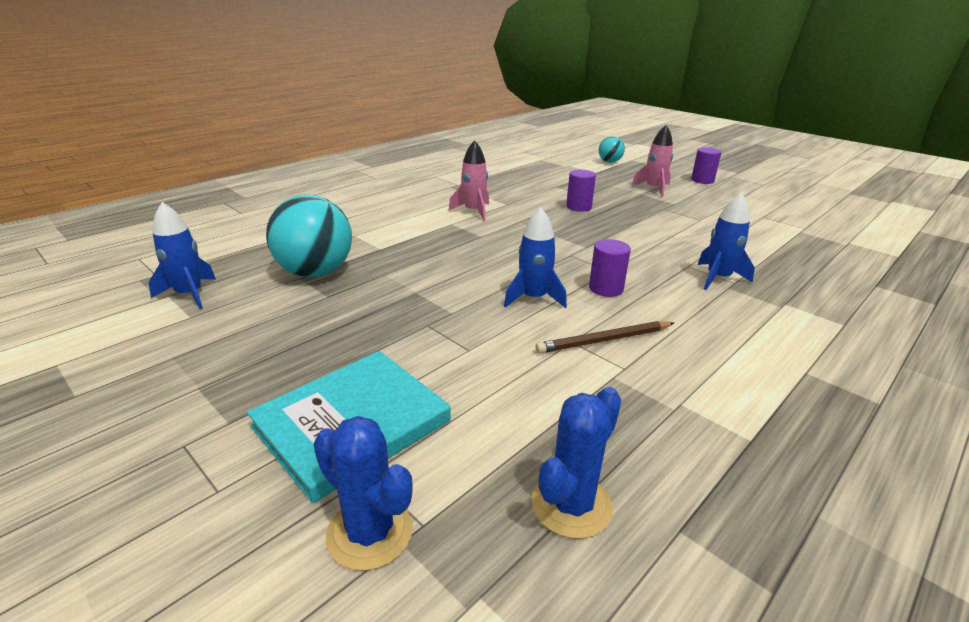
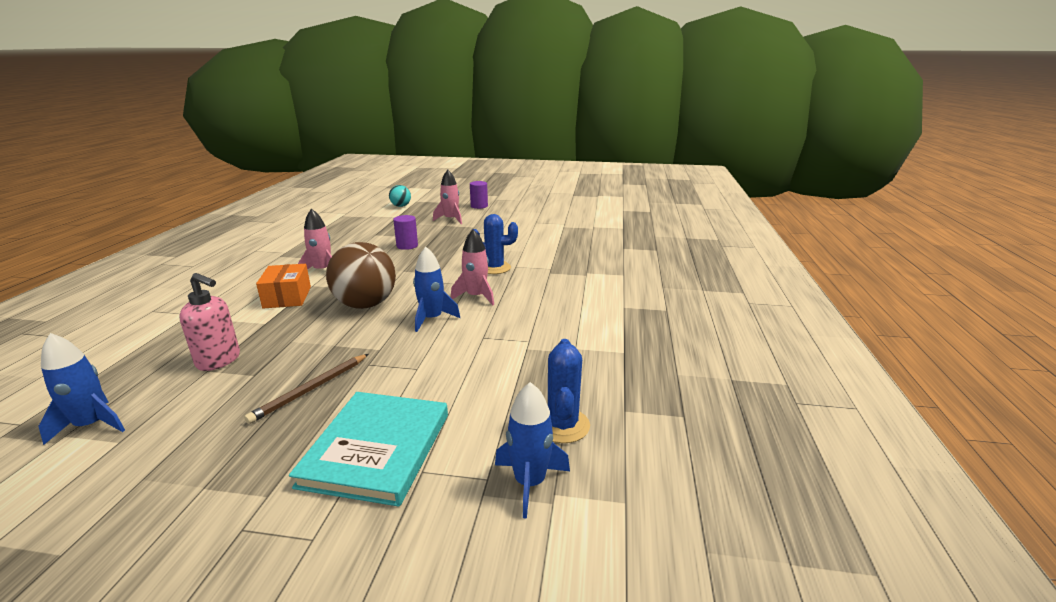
camera: 35 degrees left, 5 degrees down
(315, 272) = (219, 361): turquoise ball -> pink soap dispenser
(369, 532) = (457, 500): blue cactus -> blue cactus (494, 268)
(420, 229) = (287, 297): none -> orange box
(481, 259) = (365, 305): none -> brown ball
(604, 340) = (503, 329): brown pencil -> brown pencil (311, 389)
(606, 289) = (476, 297): purple cylinder -> pink rocket
(718, 278) = (539, 269): blue rocket -> blue rocket (529, 483)

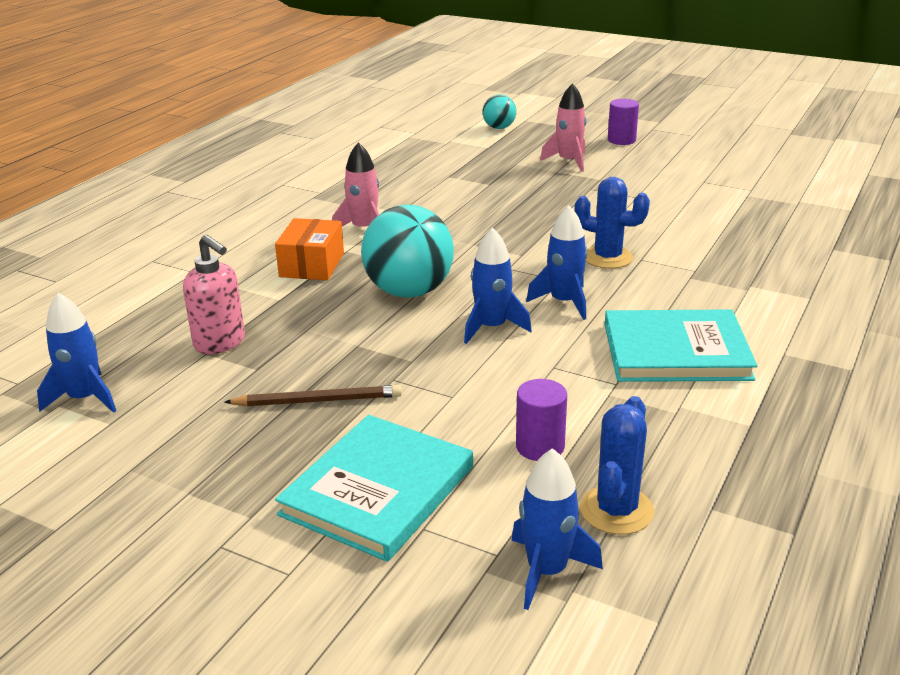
camera: 20 degrees right, 5 degrees up
(311, 389) = (318, 400): brown pencil -> brown pencil turned 150 degrees counterclockwise
(365, 305) = (409, 291): brown ball -> turquoise ball
(407, 246) = (489, 202): purple cylinder -> purple cylinder (540, 447)
(476, 297) = (564, 302): pink rocket -> blue rocket
(559, 315) = (676, 351): none -> turquoise book

